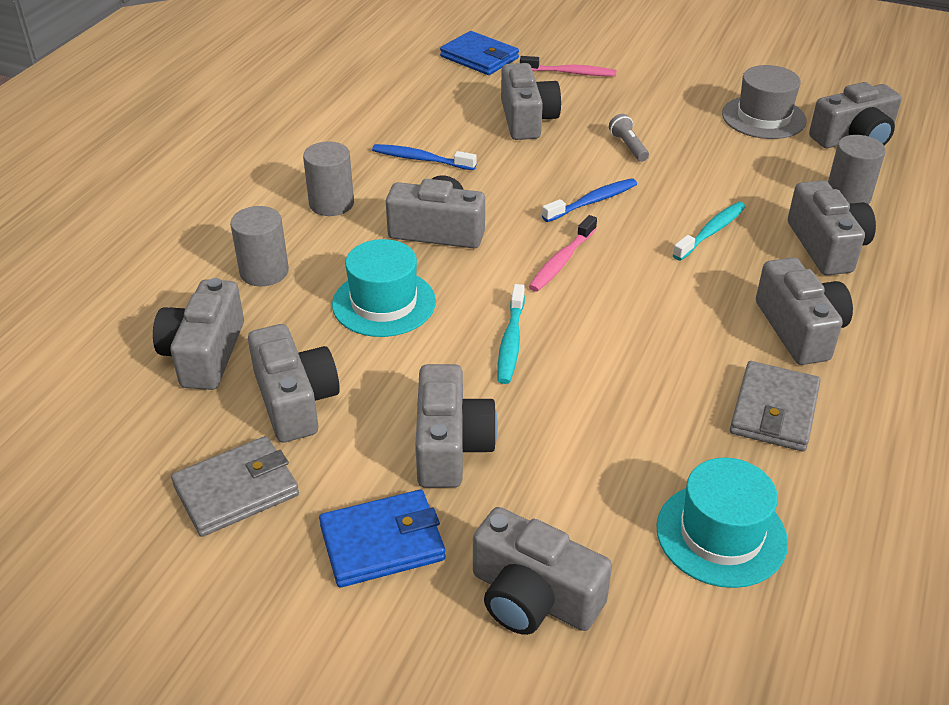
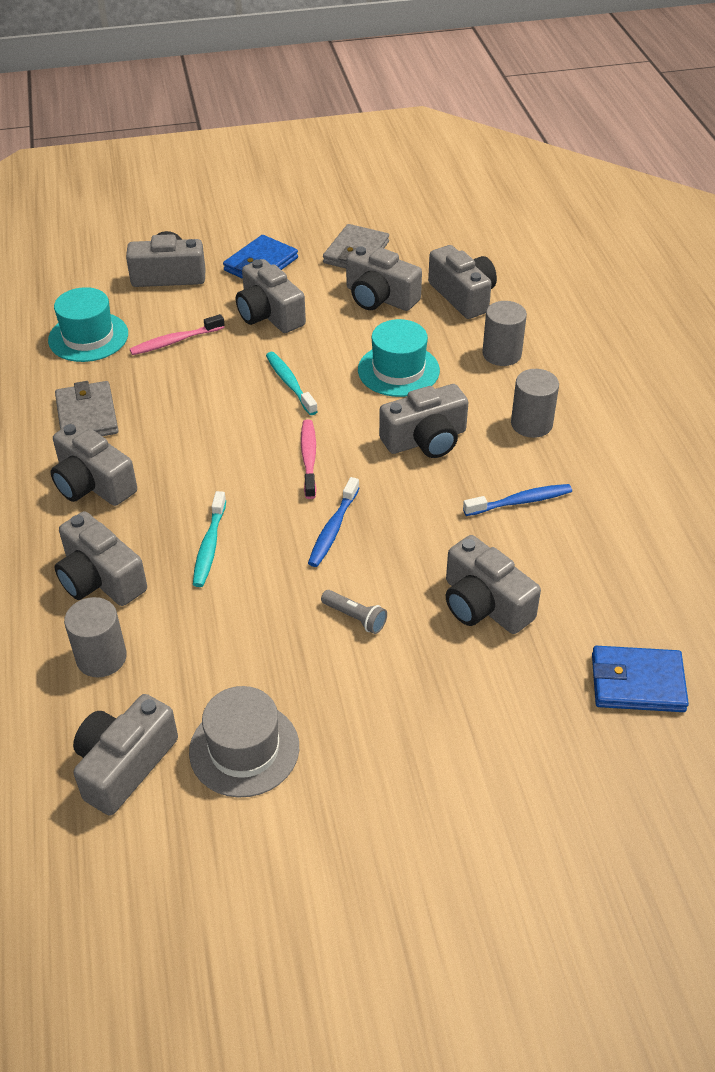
camera: 145 degrees right, 5 degrees up
(570, 73) = (514, 712): pink toothbrush -> pink toothbrush (175, 341)

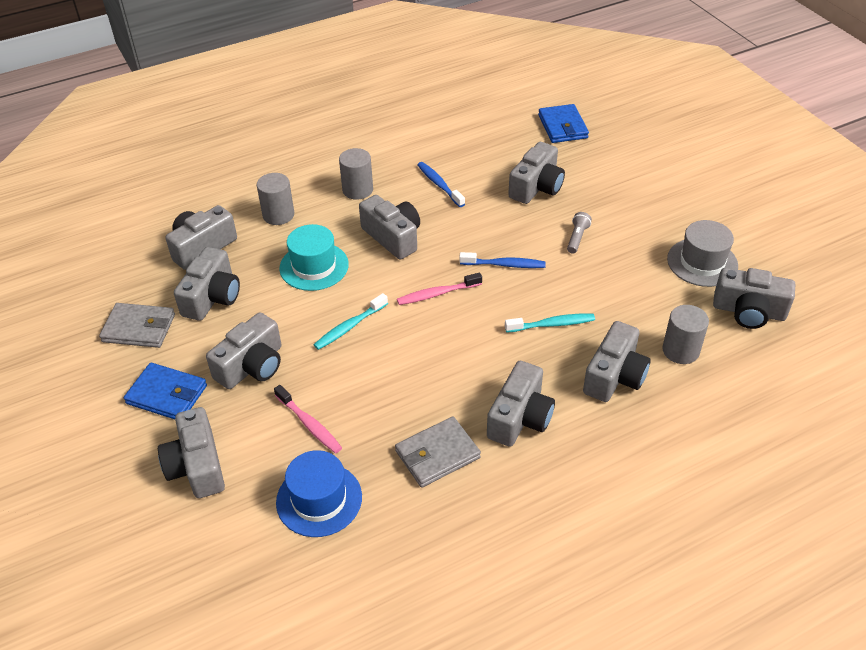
camera: 105 degrees left, 0 degrees up
(88, 337) = (319, 499): turquoise hat -> blue hat

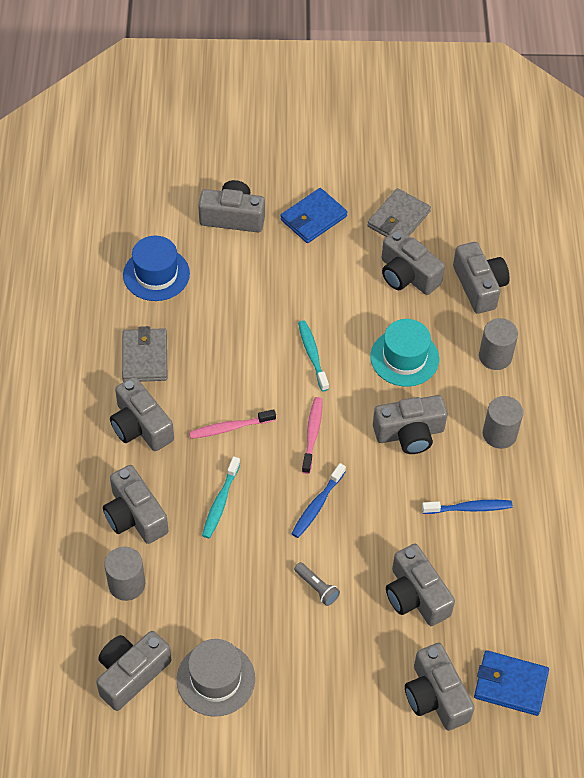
camera: 115 degrees right, 10 degrees up
(252, 366) = (310, 277): grey camera -> grey camera (435, 696)
(309, 424) = (226, 292): pink toothbrush -> pink toothbrush (230, 428)

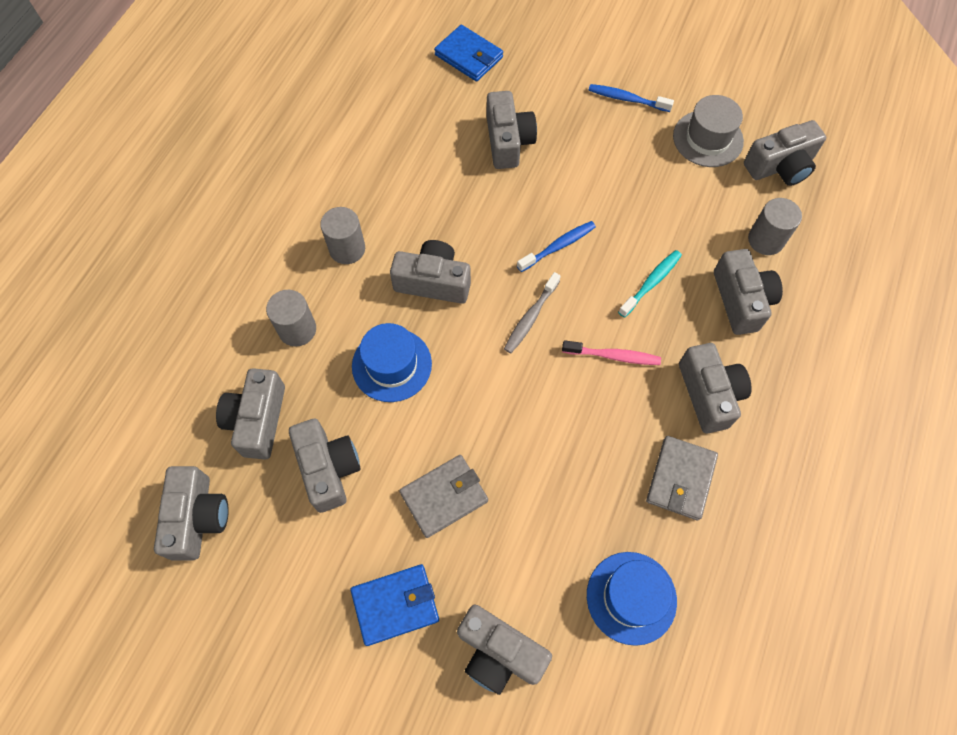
camera: 155 degrees left, 10 degrees up
(312, 355) = (489, 407): turquoise toothbrush -> none
(312, 434) = (530, 317): pink toothbrush -> grey toothbrush
(316, 588) = (591, 177): grey flashlight -> none
(398, 219) = (291, 557): grey wallet -> grey wallet (444, 497)
(404, 358) = (391, 365): turquoise hat -> blue hat
(435, 696) = (532, 68): grey camera -> grey camera (198, 518)
(469, 508) = (419, 193): blue toothbrush -> blue toothbrush (627, 99)

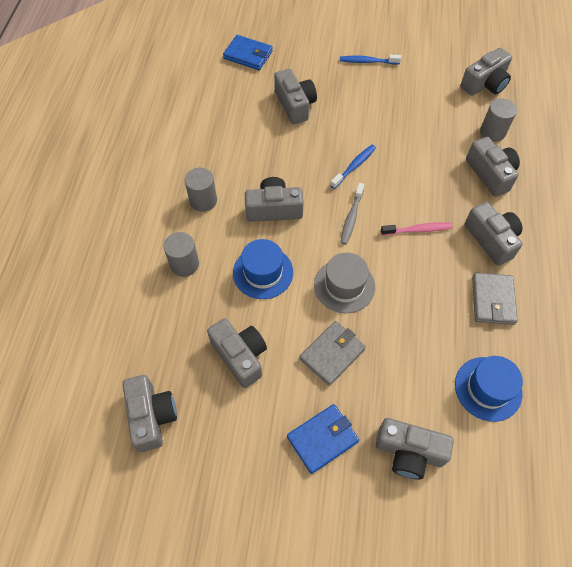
camera: 15 degrees left, 5 degrees down
(257, 420) = (175, 335): grey camera -> none
(651, 283) = (426, 176): turquoise toothbrush -> none
(708, 138) = (431, 76): grey hat -> grey hat (344, 286)

